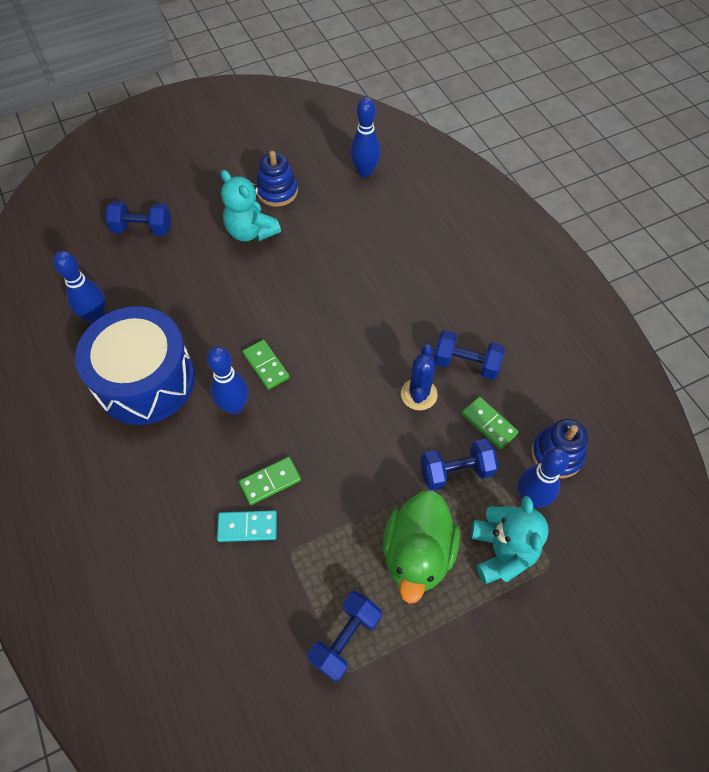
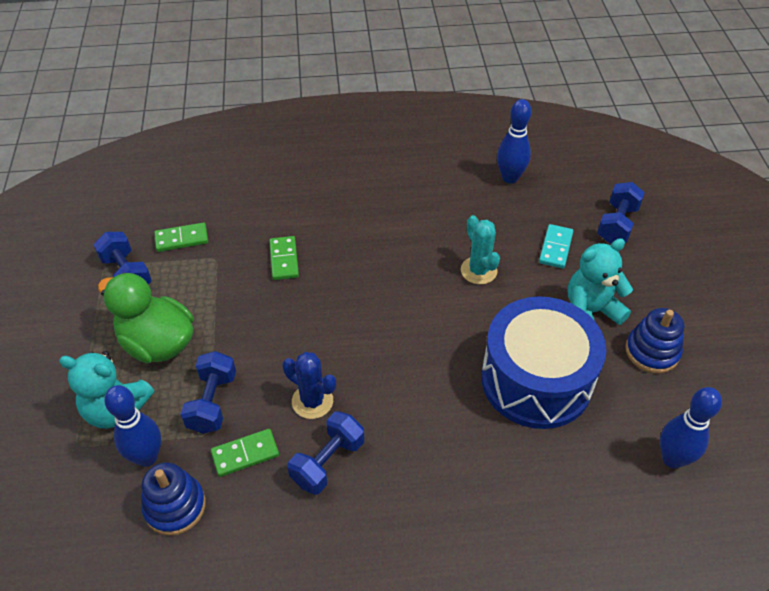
camera: 110 degrees right, 10 degrees down
(145, 380) = (427, 199): blue drum -> blue drum (536, 380)
(231, 314) = (478, 271): none -> turquoise cactus
(234, 406) = (371, 252): blue bowling pin -> none
(247, 527) = (253, 237): turquoise domino -> turquoise domino (555, 248)
(266, 365) = (405, 284): green domino -> green domino (181, 239)

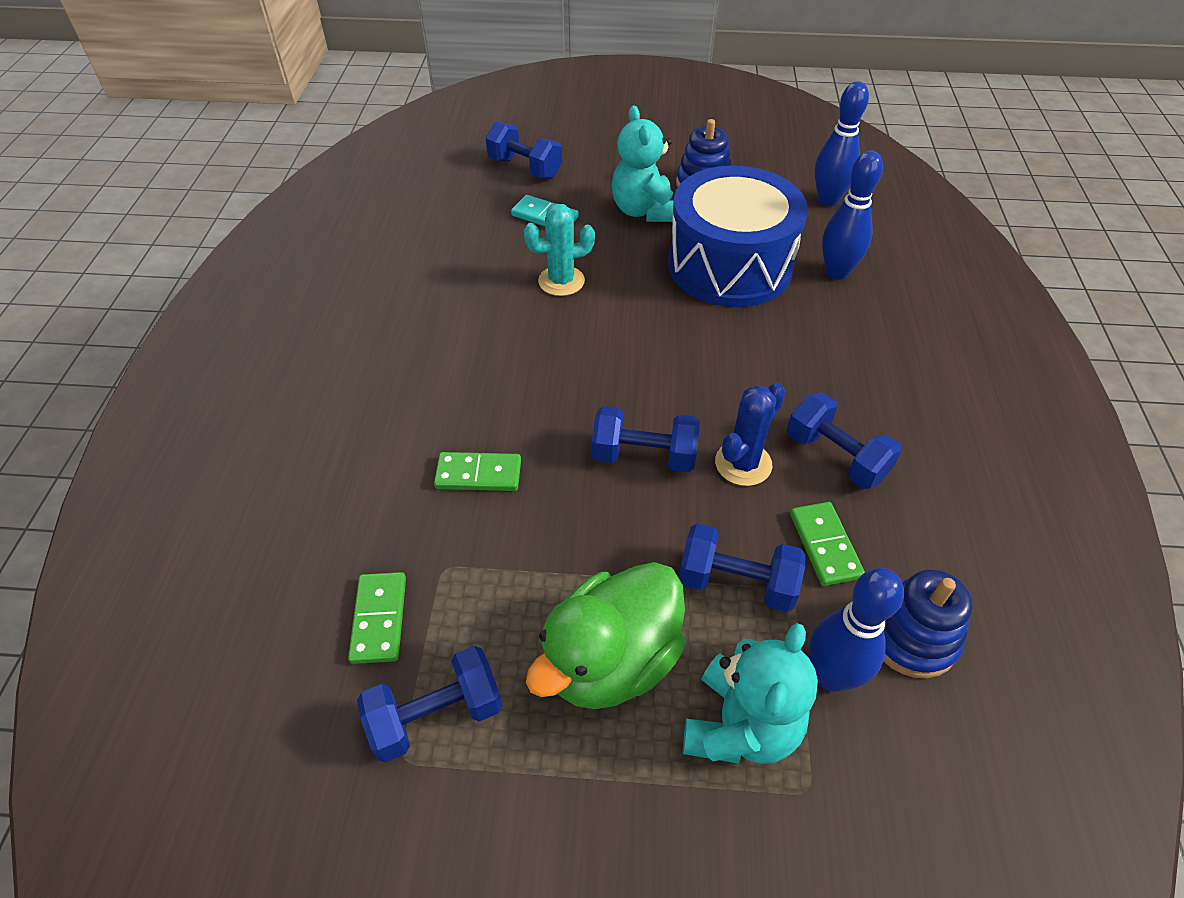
camera: 80 degrees left, 0 degrees up
(311, 342) = (644, 456): none -> blue dumbbell
(510, 178) = (414, 229): blue bowling pin -> blue bowling pin (836, 272)

